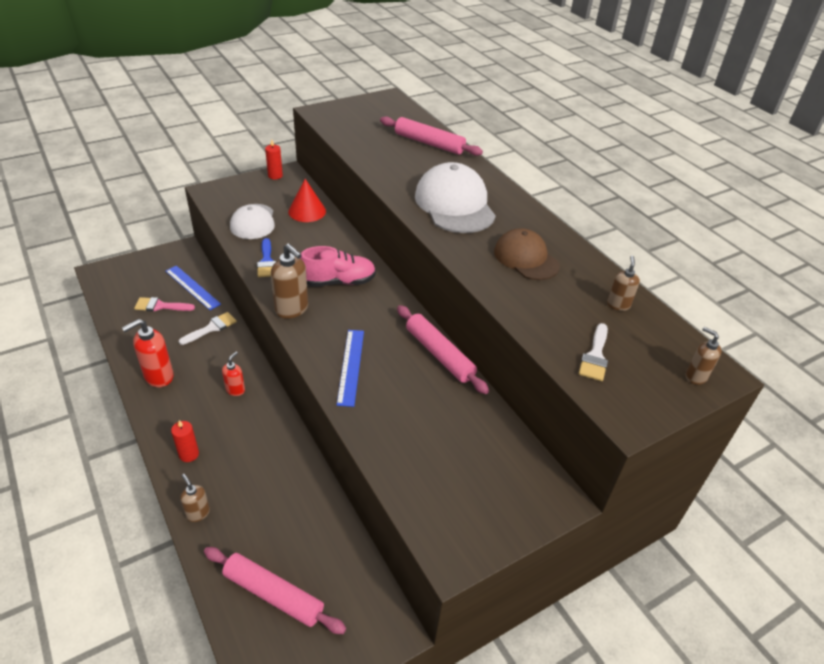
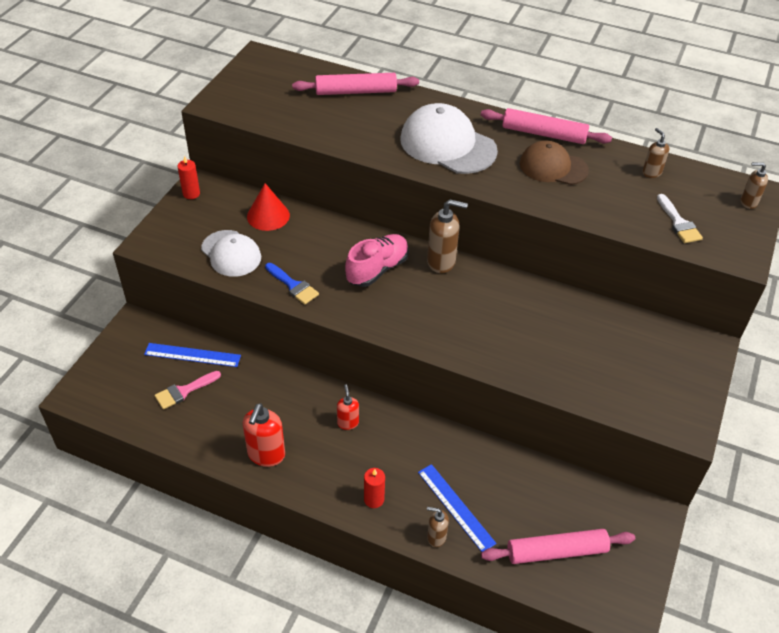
camera: 35 degrees left, 5 degrees up
(211, 328) = (259, 382): white brush -> none
(292, 309) = (369, 317): brown soap dispenser -> brown soap dispenser (441, 262)
(351, 366) = (472, 337): blue ruler -> blue ruler (456, 507)
(439, 354) = (524, 287): pink rolling pin -> pink rolling pin (543, 134)

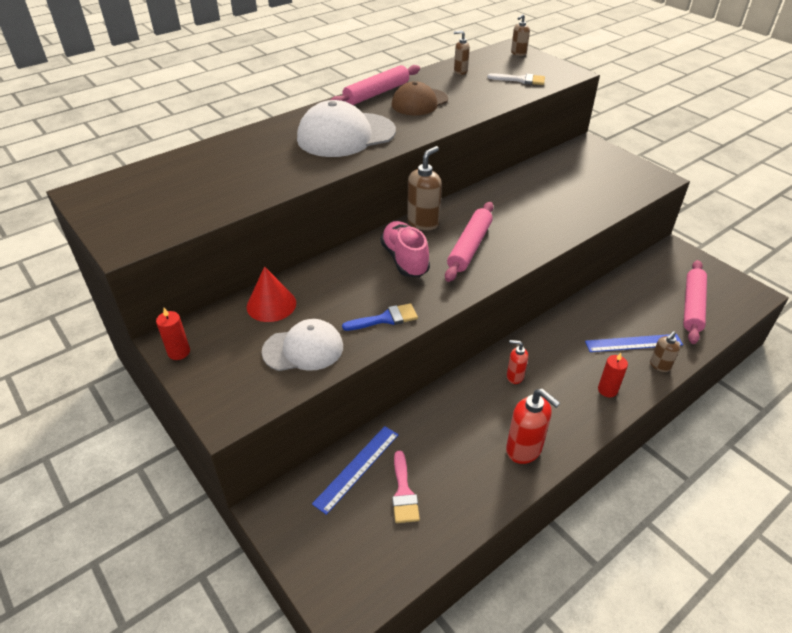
camera: 60 degrees left, 5 degrees down
(355, 92) = (218, 156): pink rolling pin -> pink rolling pin (470, 247)

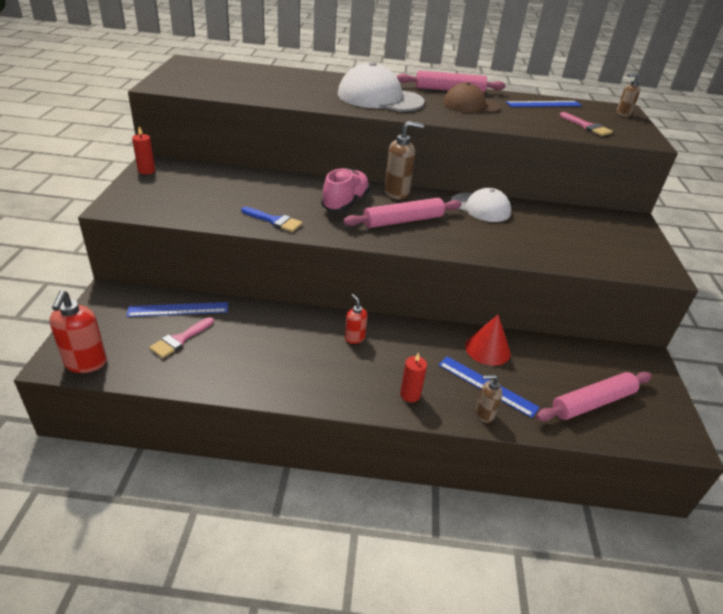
camera: 40 degrees right, 5 degrees down
(271, 304) = (227, 178): red cone -> red cone (487, 349)
(303, 349) = (203, 206): white cap -> white cap (480, 207)
(460, 71) = (544, 104): brown soap dispenser -> blue ruler
(520, 80) = (587, 126): white brush -> pink brush
(524, 449) = (287, 378): red soap dispenser -> red soap dispenser (85, 363)

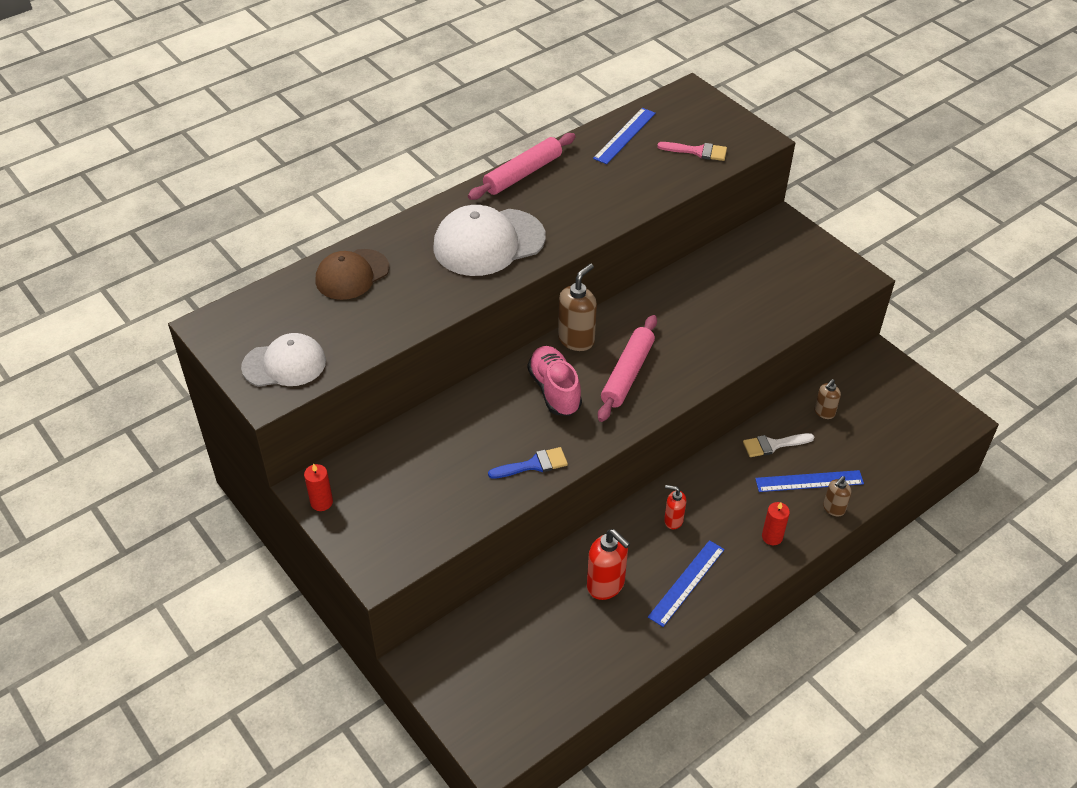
camera: 40 degrees left, 10 degrees up
(85, 363) = (516, 733): red soap dispenser -> red soap dispenser (606, 585)
(178, 309) = (503, 620): blue ruler -> blue ruler (686, 582)
(180, 339) = (551, 645): pink brush -> none
(471, 105) = (574, 189): brown cap -> brown cap (352, 274)
(480, 207) = (661, 303): white cap -> white cap (284, 364)
(487, 349) = (773, 445): red cone -> white brush
(592, 402) = (884, 435): pink rolling pin -> none
(622, 114) = (699, 103): brown soap dispenser -> brown soap dispenser (824, 412)

